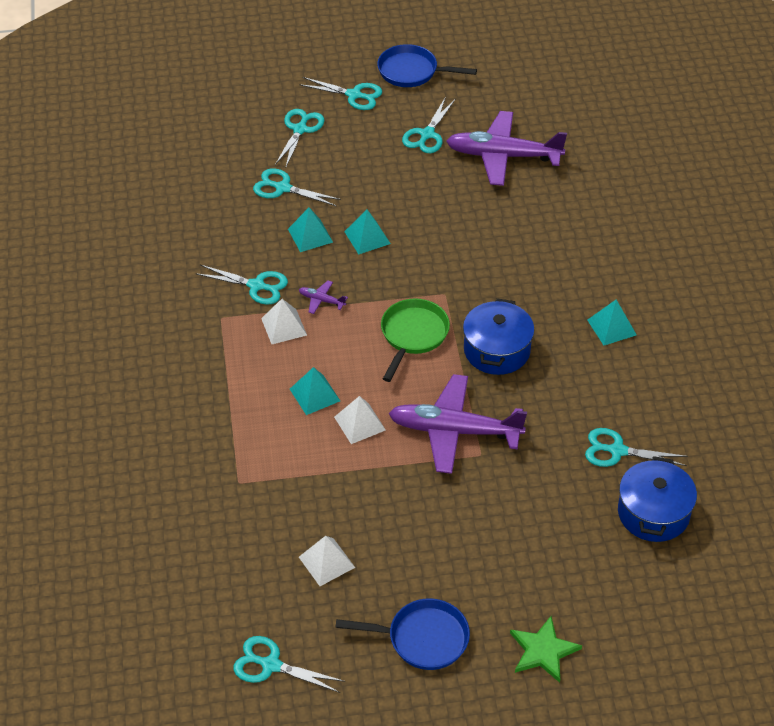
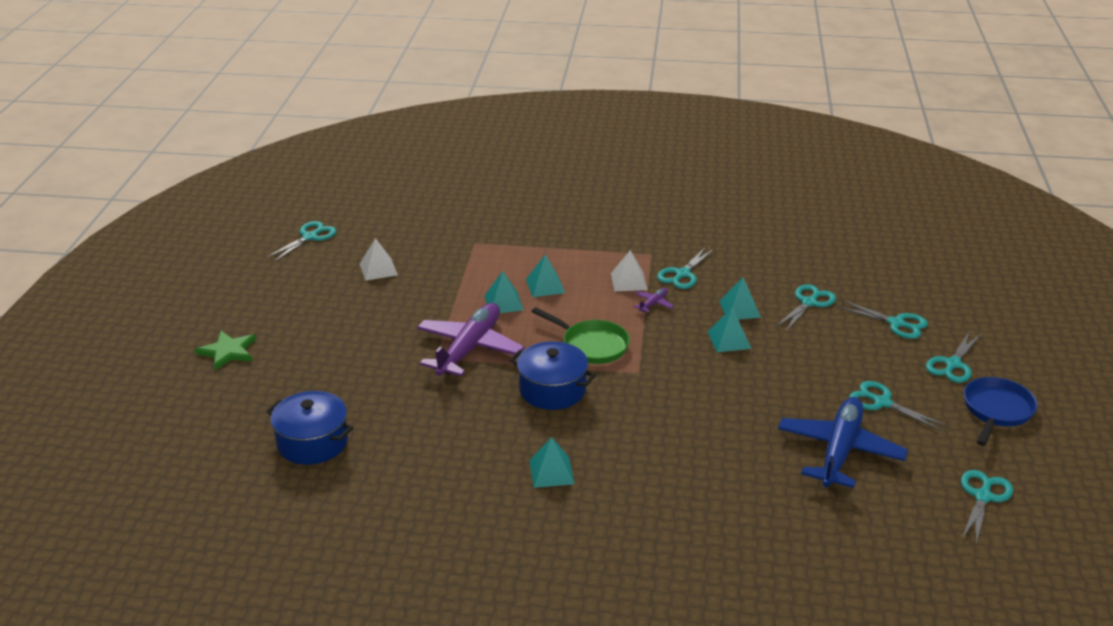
camera: 105 degrees right, 15 degrees down
(359, 423) = (503, 303): white pyramid -> turquoise pyramid
(422, 638) = (282, 299): blue pan -> none
(503, 156) = (839, 451): purple plane -> blue plane
(617, 451) = (394, 437): turquoise scissors -> turquoise scissors (983, 497)

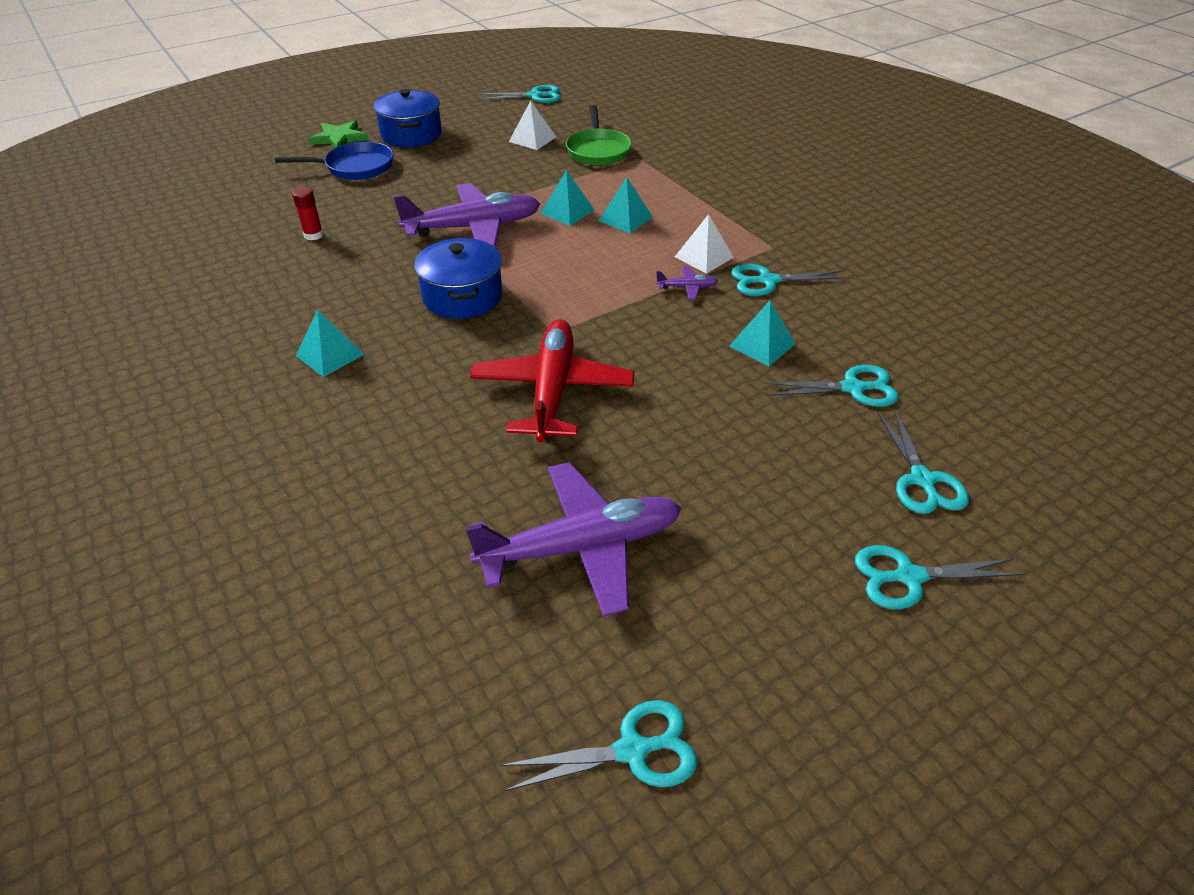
camera: 50 degrees right, 10 degrees up
(312, 442) = (256, 222): blue pot -> blue pot (411, 135)
(376, 422) = (313, 235): none -> red glue stick
(591, 345) = (564, 285): green pan -> green pan (598, 150)
(696, 400) = (552, 390): none -> red plane
(729, 340) = (692, 363): turquoise pyramid -> none
(839, 451) = (581, 547): blue plane -> purple plane
(882, 402) = (729, 542): turquoise scissors -> none
(996, 411) = (861, 676): blue pan -> blue pan (355, 167)

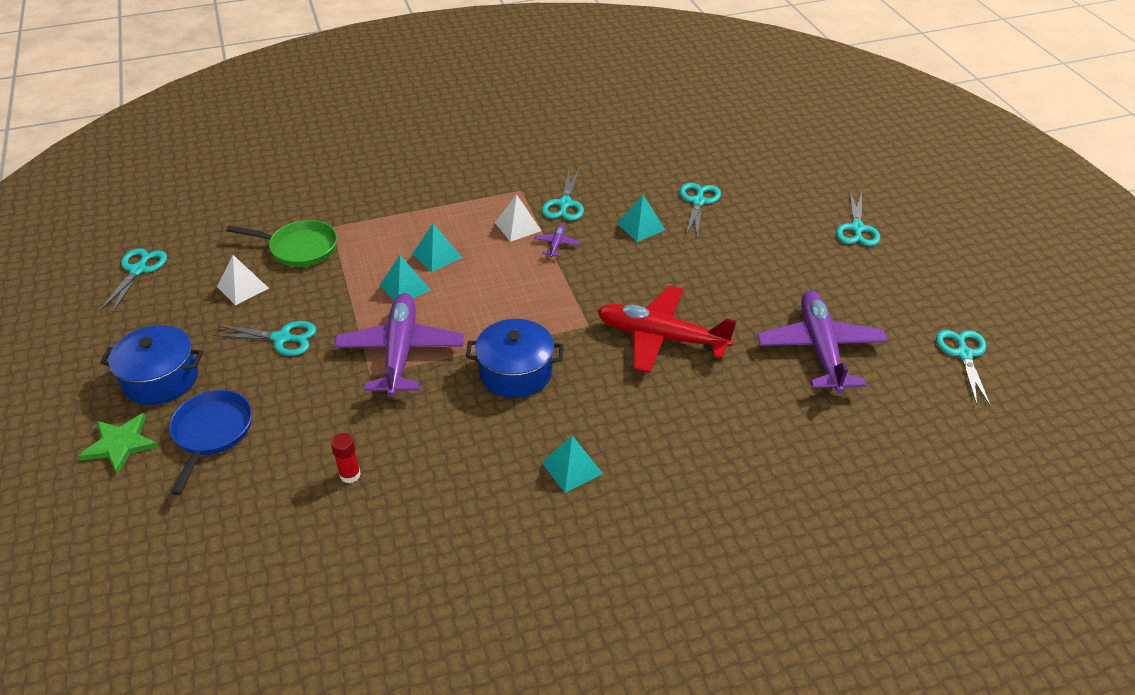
camera: 75 degrees left, 0 degrees up
(922, 480) = (785, 201): turquoise scissors -> turquoise scissors (282, 338)

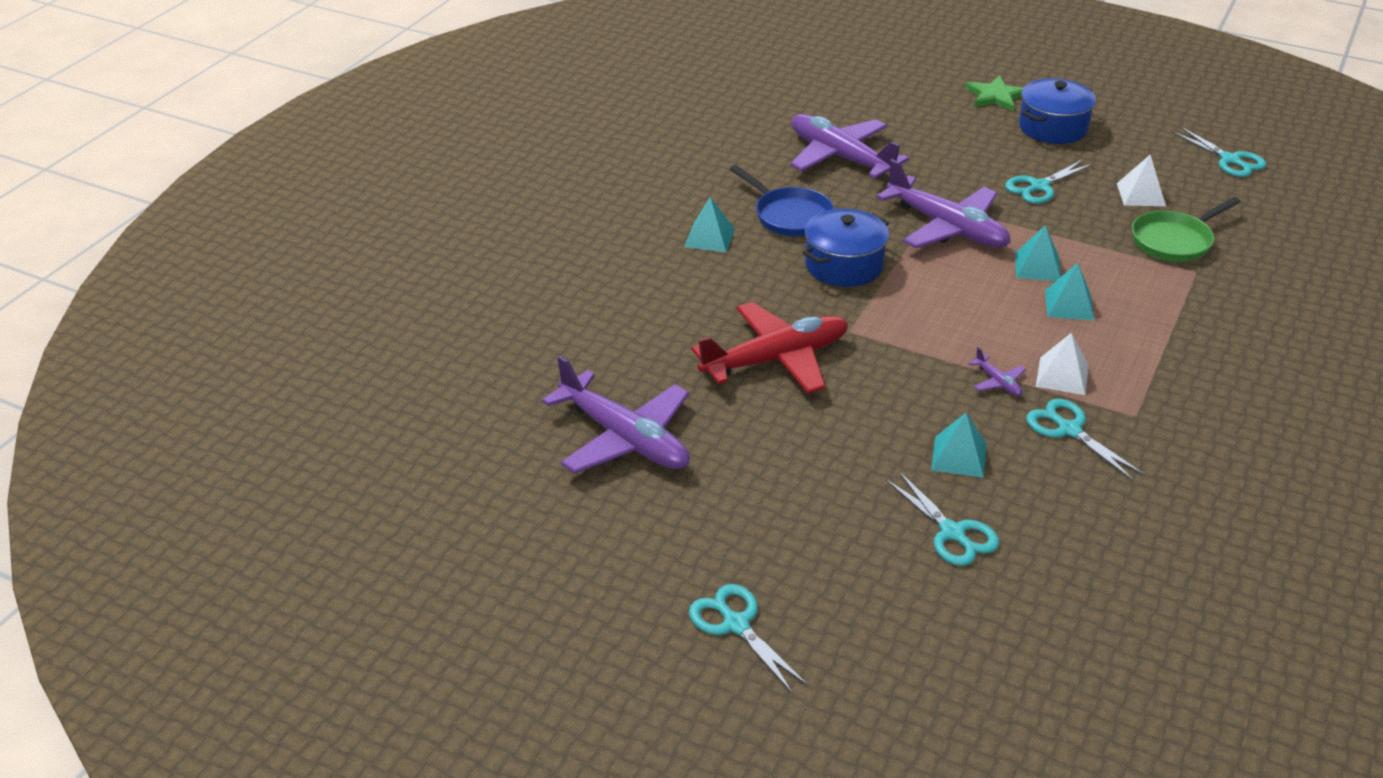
camera: 135 degrees right, 5 degrees down
(212, 433) = (960, 127): blue pan -> blue pan (789, 216)
(350, 475) = (840, 157): red glue stick -> purple plane
(964, 354) = (477, 524): turquoise scissors -> none

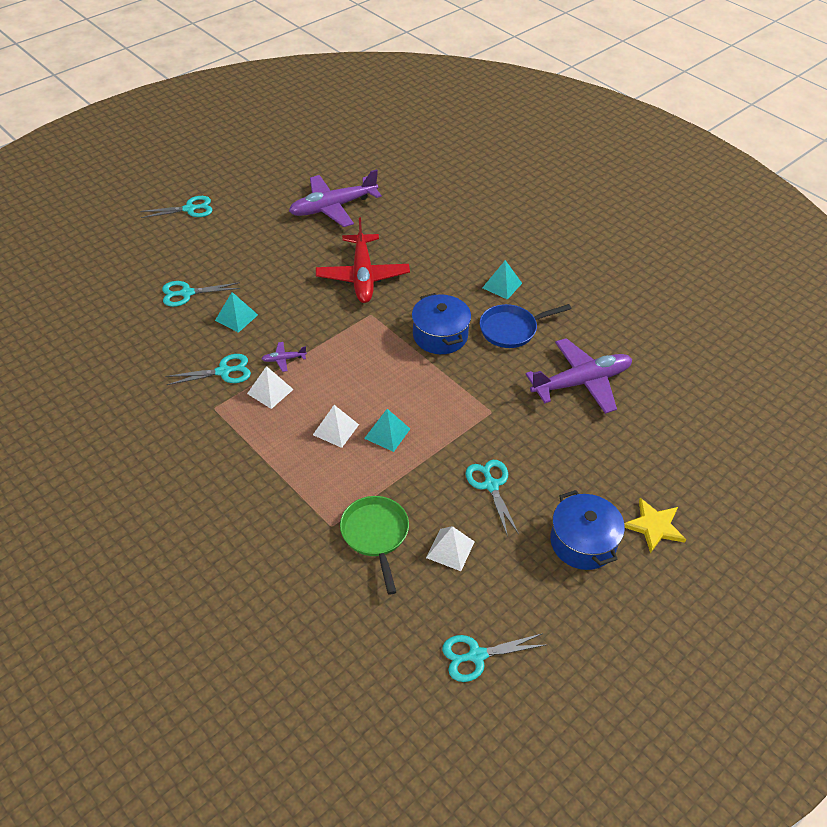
camera: 110 degrees right, 10 degrees up
(947, 227) = (460, 404): purple plane -> none
(995, 96) = (654, 526): green star -> yellow star
(1069, 305) = (335, 429): turquoise pyramid -> white pyramid

